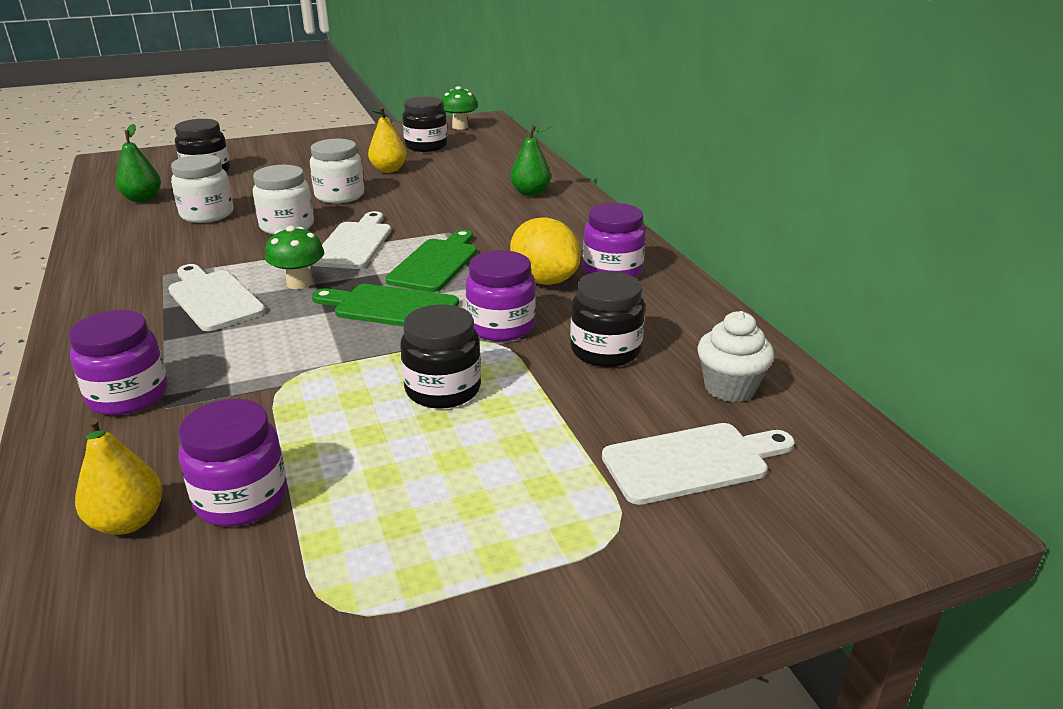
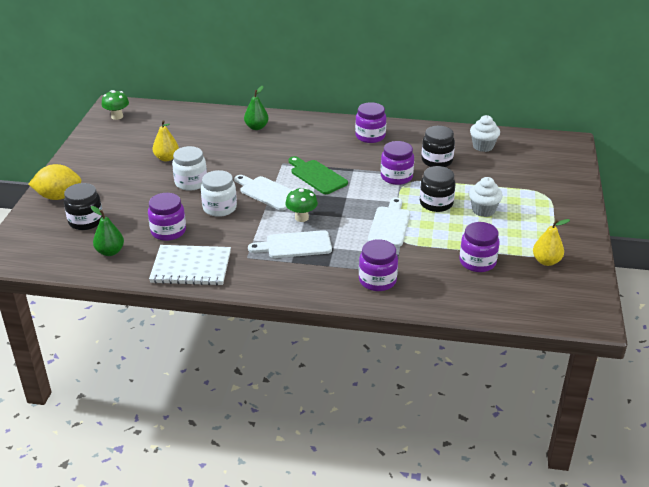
camera: 60 degrees left, 5 degrees up
(122, 248) = (191, 267): none -> white notebook
(128, 522) = (474, 289): yellow pear -> yellow pear (546, 261)
(207, 214) = (168, 231): white jar -> purple jar
(390, 307) = (353, 199): green cutting board -> none
(426, 146) = (139, 136): black jar -> none
(463, 454) = (483, 210): none -> white cupcake
(544, 280) = (363, 154): yellow lemon -> yellow lemon (58, 197)
(692, 462) = (520, 169): white cutting board -> white cutting board (389, 224)

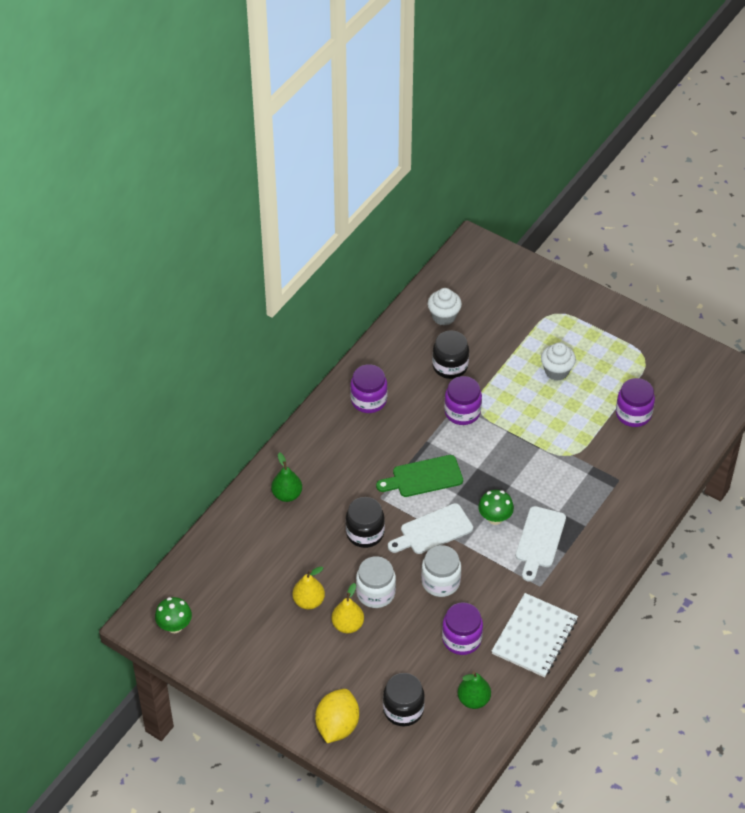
camera: 65 degrees left, 15 degrees up
(377, 280) = (625, 498): purple jar -> none
(389, 224) = (543, 453): white cutting board -> none
(436, 203) = (526, 401): black jar -> black jar (365, 533)
(546, 261) = (655, 366): yellow pear -> yellow pear (348, 625)

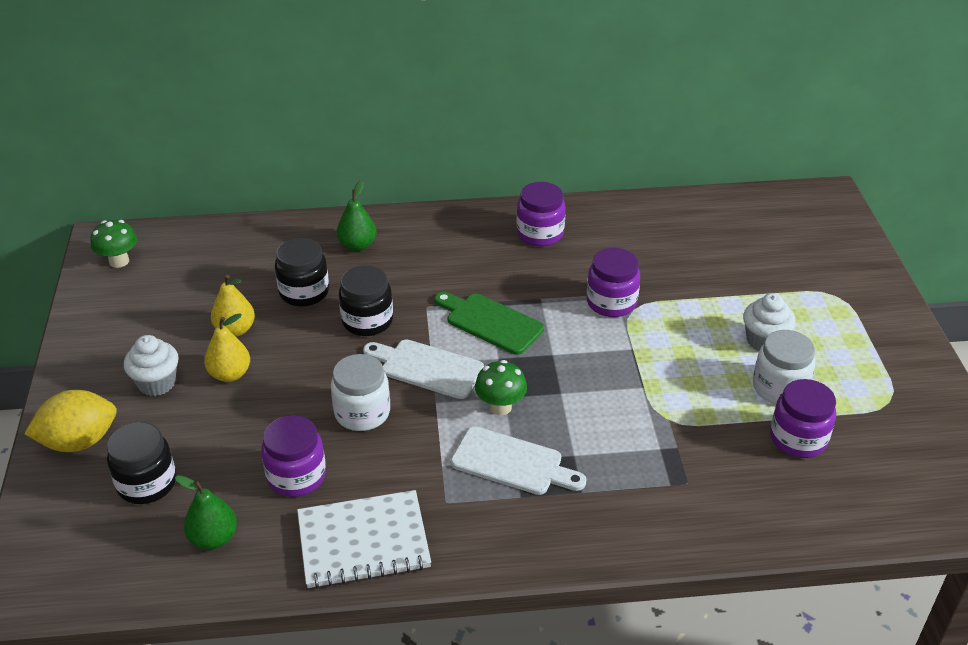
camera: 50 degrees right, 10 degrees down
(375, 593) = (295, 371): white jar -> white jar (779, 388)
(444, 316) = (712, 225): white cupcake -> white cupcake (157, 383)
(450, 366) = (657, 262): black jar -> black jar (304, 292)
(539, 540) = (512, 463): white cutting board -> white cutting board turned 135 degrees counterclockwise

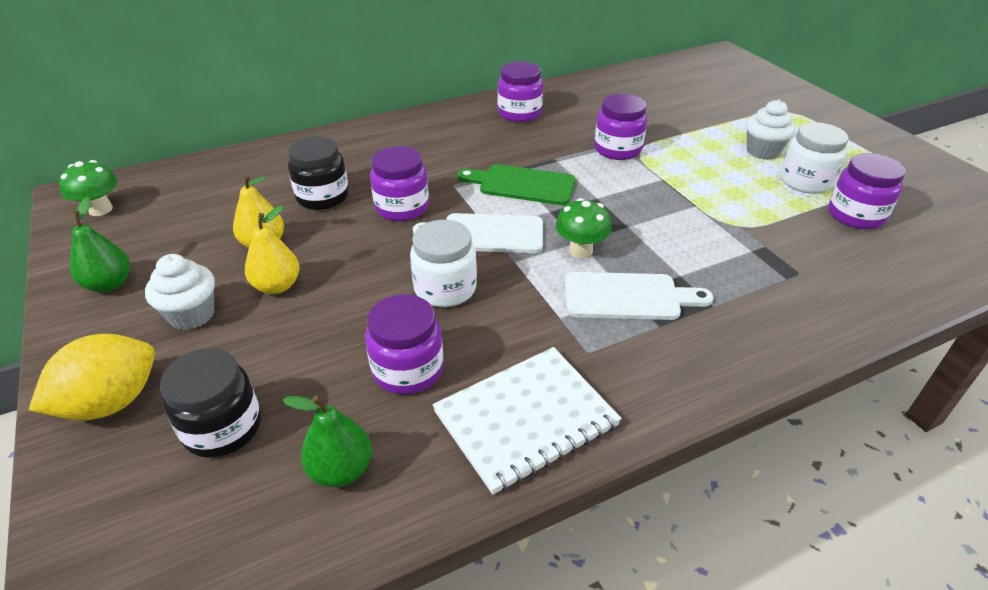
camera: 20 degrees left, 0 degrees up
(357, 245) = (356, 150): green pear -> green pear (109, 284)
(367, 321) = (402, 207): black jar -> purple jar

